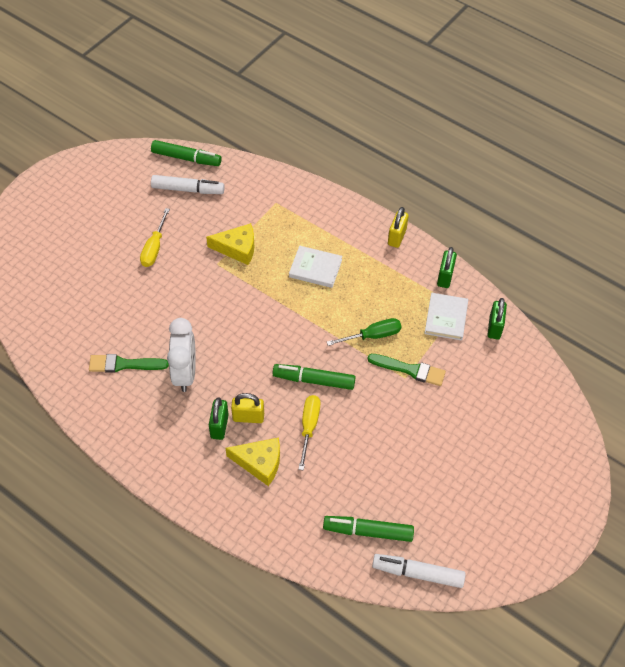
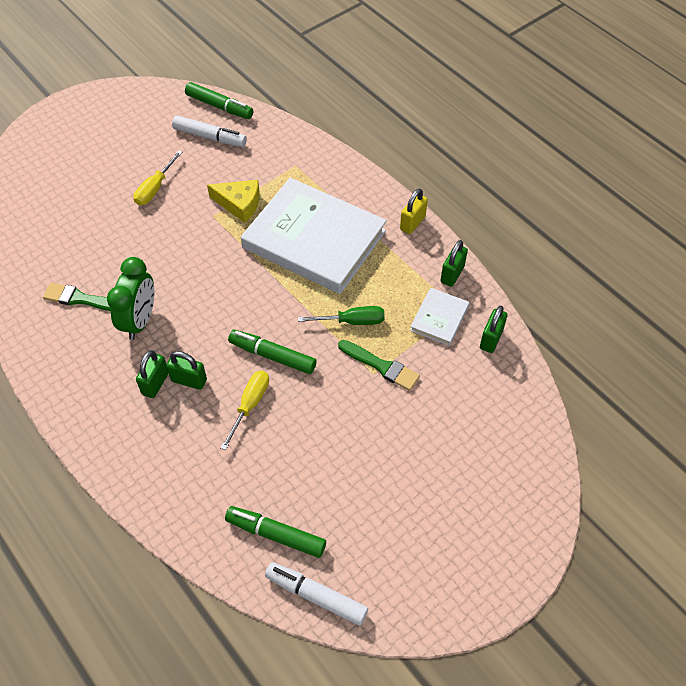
camera: 15 degrees right, 0 degrees up
(185, 373) = (140, 321): white clock -> green clock
(248, 417) = (189, 380): yellow padlock -> green padlock
(259, 463) = (184, 432): yellow cheese -> none
(315, 268) = (314, 239): white book -> white book, size x2.30

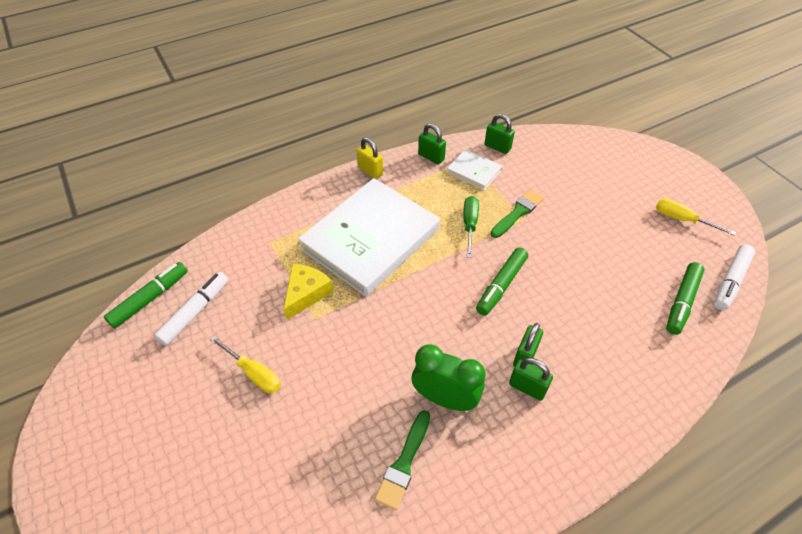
camera: 80 degrees left, 5 degrees down
(250, 405) = (554, 308): yellow screwdriver -> yellow screwdriver (681, 219)

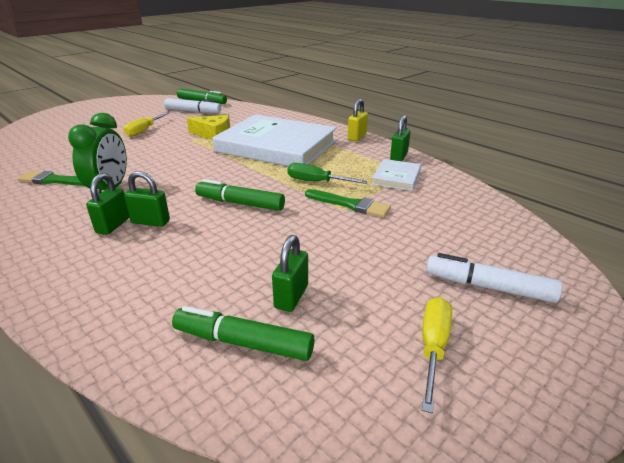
camera: 75 degrees right, 20 degrees down
(469, 225) = (316, 182): green screwdriver -> green screwdriver turned 150 degrees counterclockwise
(497, 147) = (449, 186): green padlock -> green padlock (291, 297)
(730, 281) = (306, 413): white marker -> white marker (488, 287)

